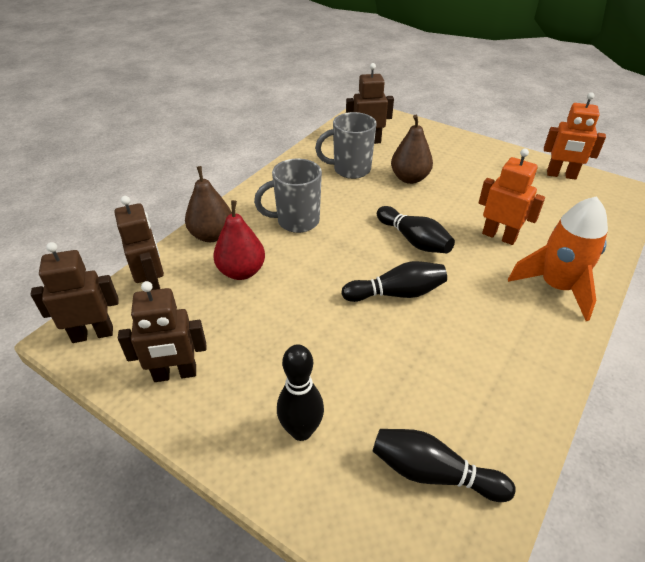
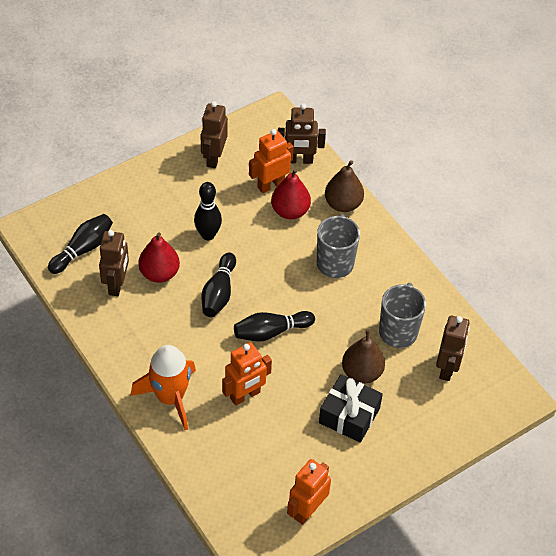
camera: 110 degrees right, 10 degrees up
(93, 334) = (269, 125): brown robot -> brown robot (116, 284)
(205, 300) = (270, 185): none -> orange robot
(301, 431) = (141, 203): black bowling pin -> black bowling pin (208, 235)
(409, 359) = (159, 273): none -> red pear
(457, 175) = (349, 415): none -> black gift

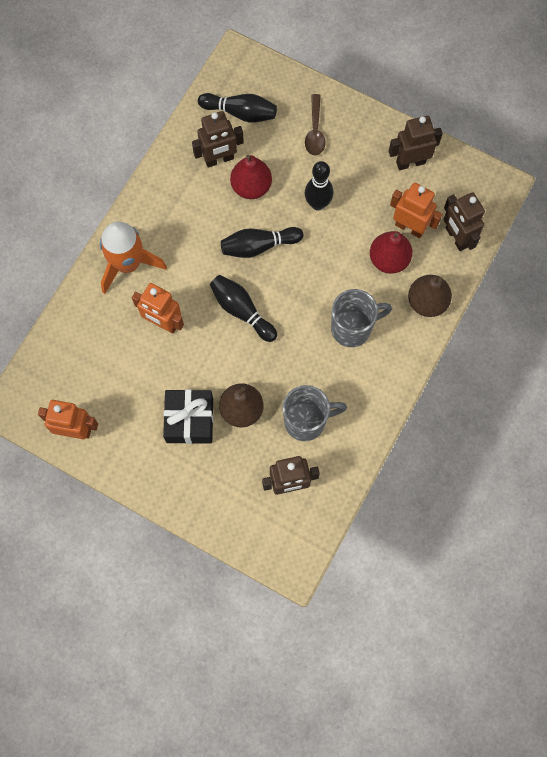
camera: 65 degrees right, 20 degrees up
(139, 206) = (315, 131): none -> brown spoon

